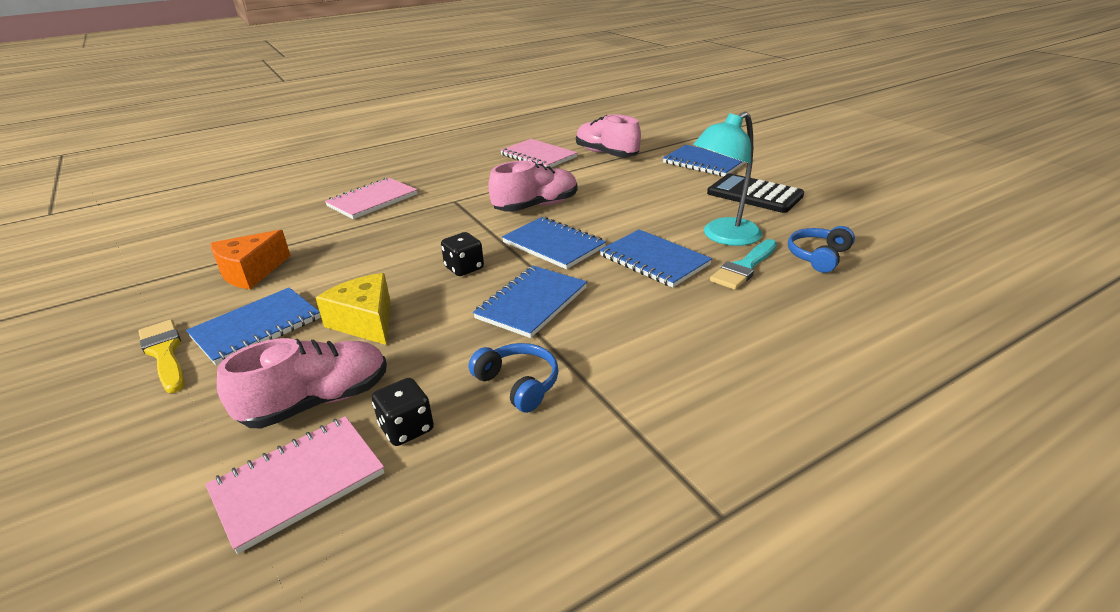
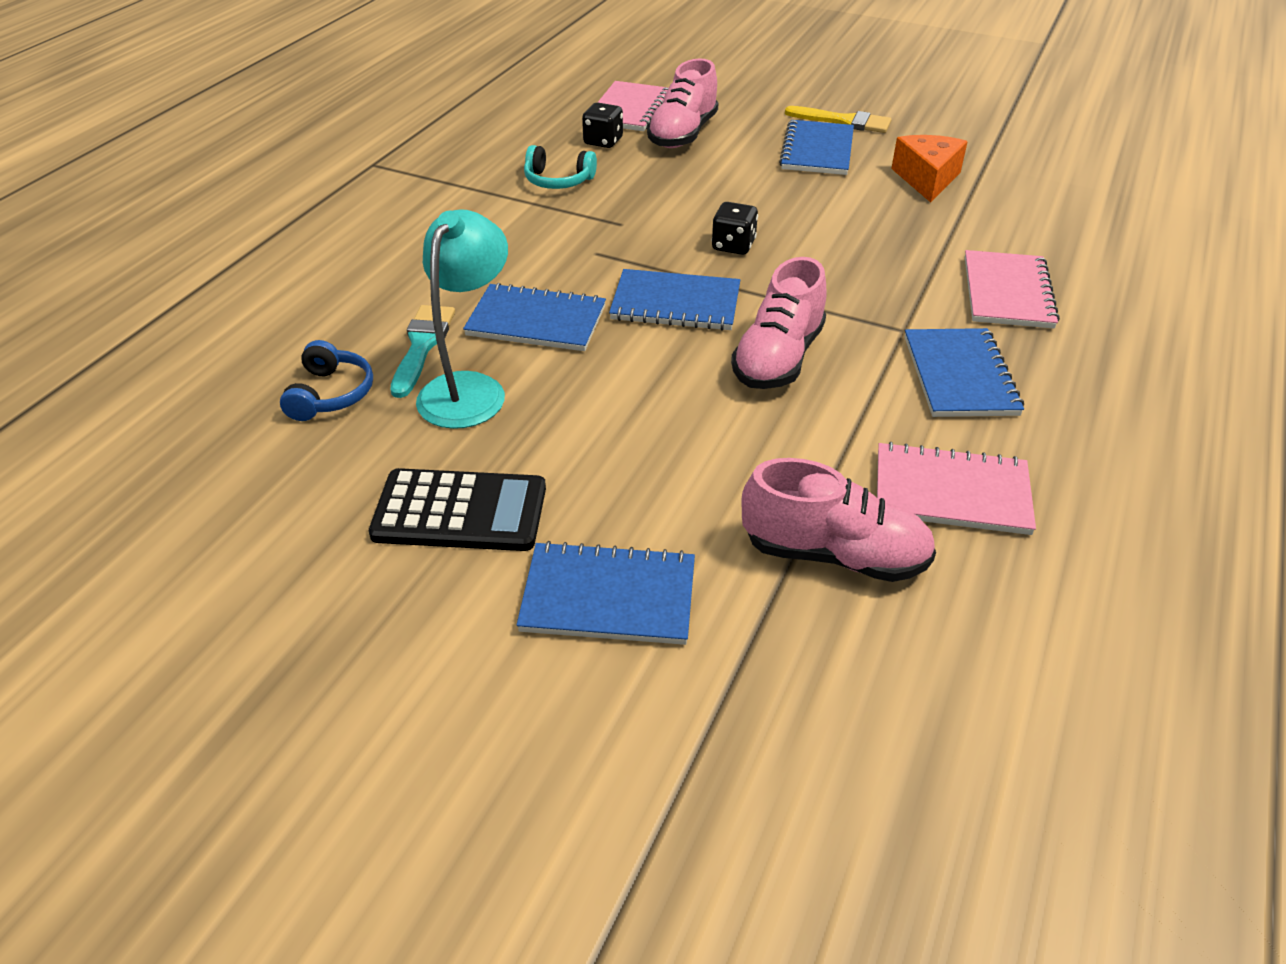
camera: 145 degrees right, 10 degrees up
(365, 322) = (740, 179): yellow cheese -> none
(518, 384) = (558, 180): blue headphones -> turquoise headphones
(532, 303) = (619, 235): blue notebook -> blue notebook (960, 376)

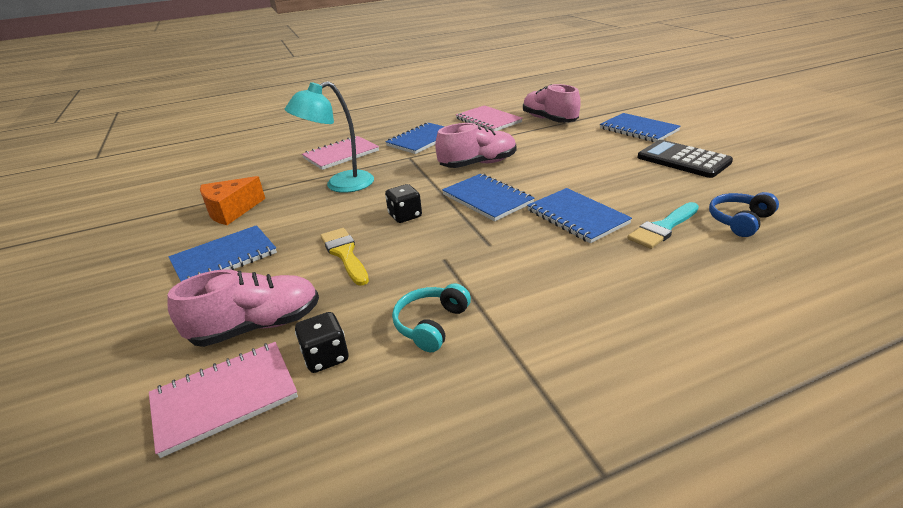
camera: 135 degrees left, 10 degrees down
(469, 389) = (647, 198): turquoise lamp -> turquoise lamp (340, 185)
(558, 180) = (431, 324): turquoise headphones -> turquoise headphones turned 120 degrees counterclockwise
(844, 121) = (149, 275): yellow brush -> yellow brush (345, 254)

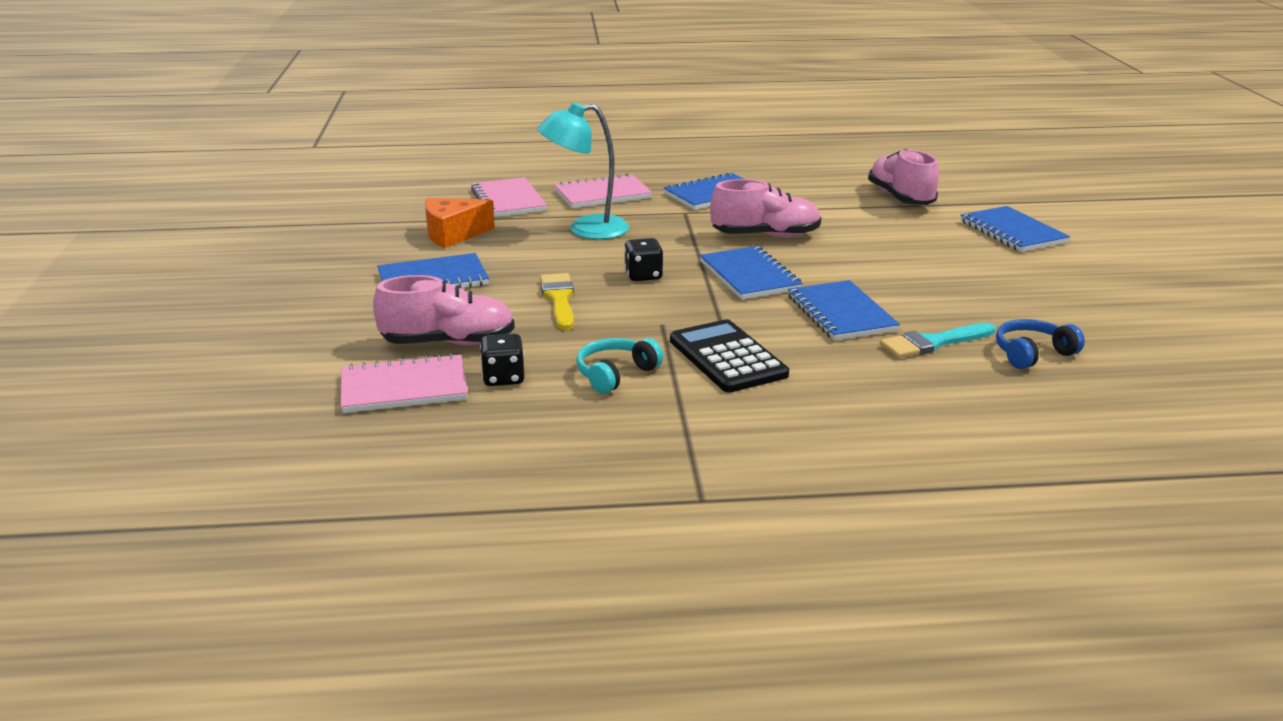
camera: 15 degrees right, 5 degrees down
(488, 120) = (817, 184): pink notebook -> pink notebook (508, 200)
(683, 160) = (1034, 278): black calculator -> black calculator (727, 358)

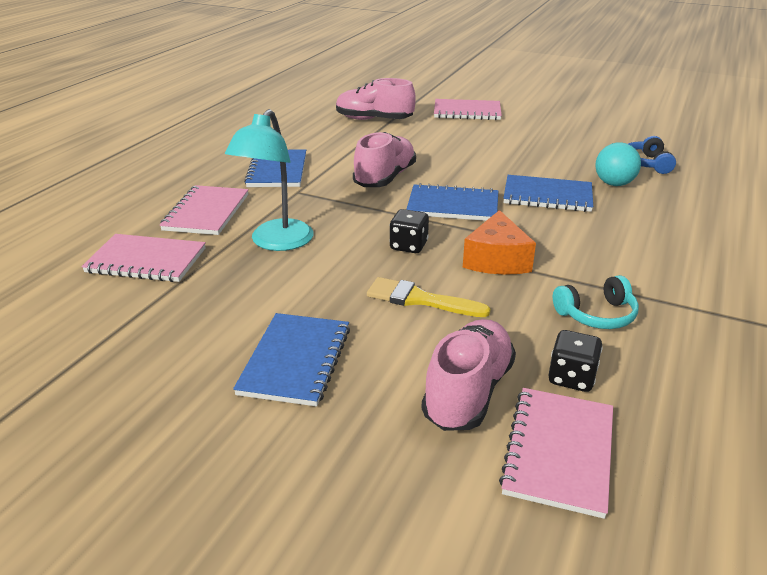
camera: 60 degrees left, 5 degrees up
(453, 234) = (190, 316): orange cheese -> orange cheese (496, 260)
(616, 374) = (596, 315): turquoise headphones -> turquoise headphones turned 90 degrees counterclockwise
(727, 358) = (594, 258): black calculator -> none
(933, 343) = (614, 184): turquoise brush -> turquoise ball
(1012, 232) = (467, 112): blue notebook -> pink notebook

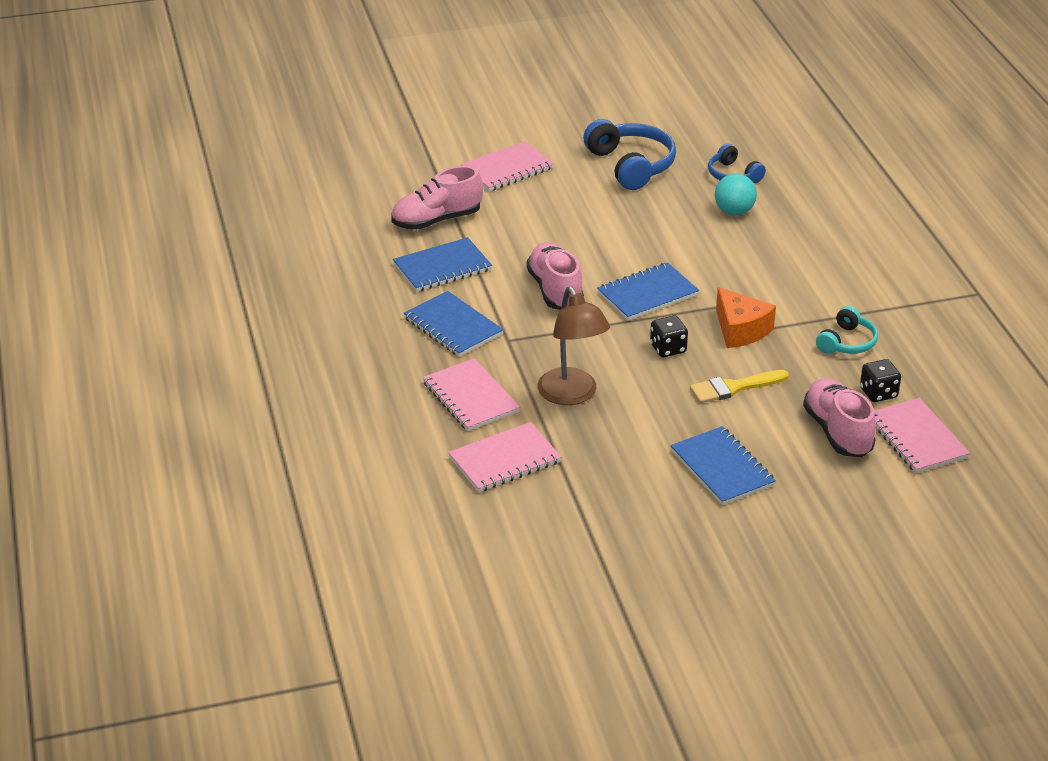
camera: 40 degrees left, 5 degrees up
(276, 242) = (572, 395): turquoise lamp -> brown lamp
(547, 196) = (702, 249): blue notebook -> blue notebook (442, 267)
(563, 135) = (631, 165): none -> blue headphones

